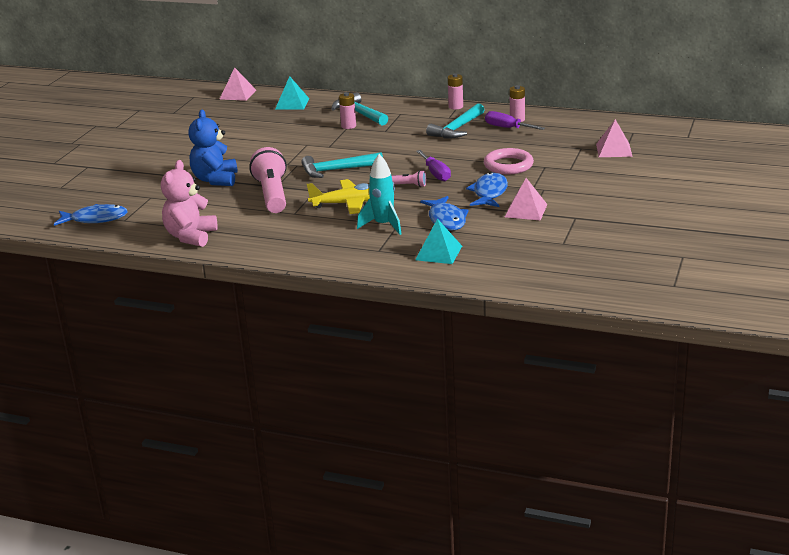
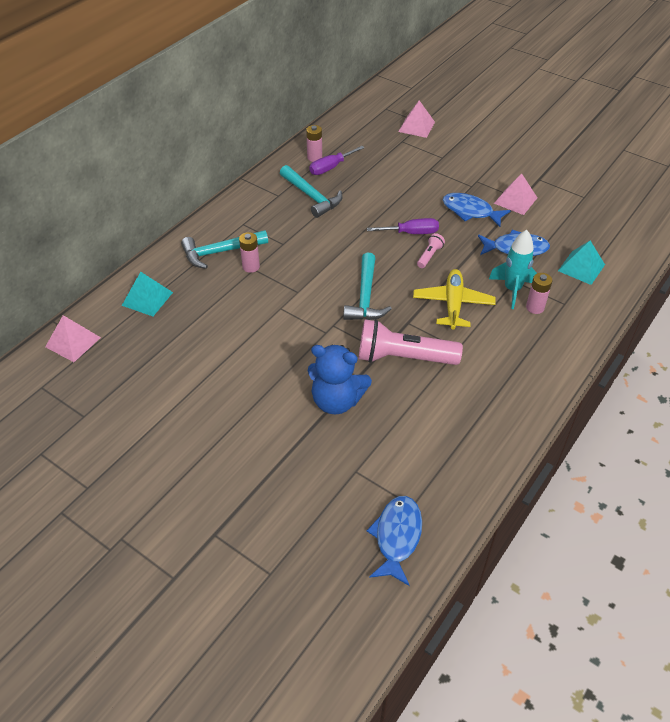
camera: 75 degrees left, 20 degrees up
(190, 236) = (484, 443): pink teddy bear -> none
(455, 107) = (254, 185): pink battery -> pink battery (535, 307)
(508, 165) = (416, 187): pink ring -> none

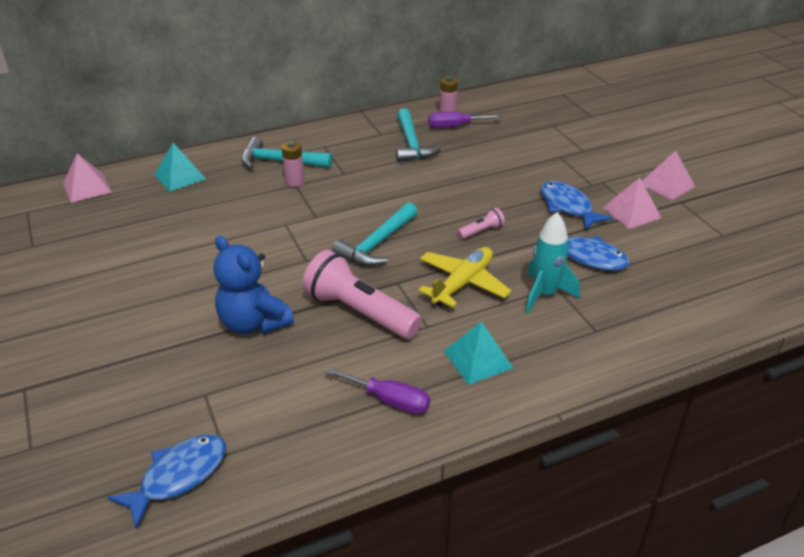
camera: 30 degrees right, 10 degrees down
(411, 233) = (482, 205): purple screwdriver -> purple screwdriver (389, 400)
(416, 126) = (581, 117): pink pyramid -> pink pyramid (667, 185)
(535, 307) = (555, 321): pink battery -> none
(581, 267) = (652, 302): turquoise pyramid -> turquoise pyramid (478, 359)

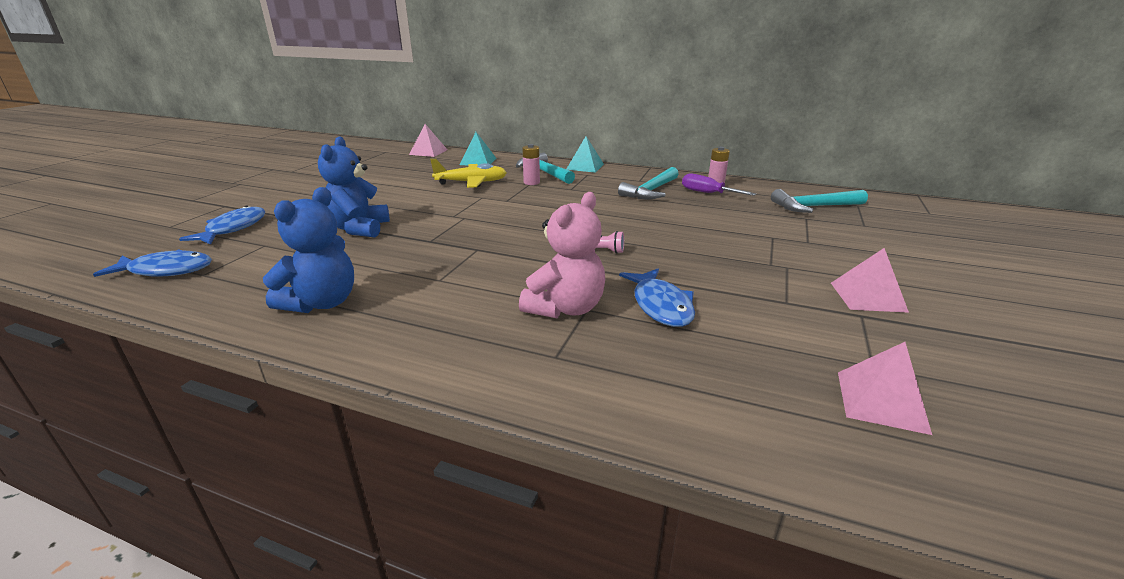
camera: 45 degrees right, 10 degrees down
(359, 312) = (420, 251): pink flashlight -> none
(377, 244) = (511, 226): turquoise hammer -> turquoise hammer (814, 207)
(389, 400) = (322, 303): purple screwdriver -> blue teddy bear
(463, 283) = (517, 270): yellow plane -> yellow plane (471, 182)
(478, 359) = (423, 316): turquoise pyramid -> turquoise pyramid (585, 166)
(544, 294) = (565, 308): turquoise rocket -> pink teddy bear
(568, 206) = (713, 267): blue fish -> blue fish (233, 228)
(632, 212) = (777, 298): pink pyramid -> pink pyramid (881, 401)

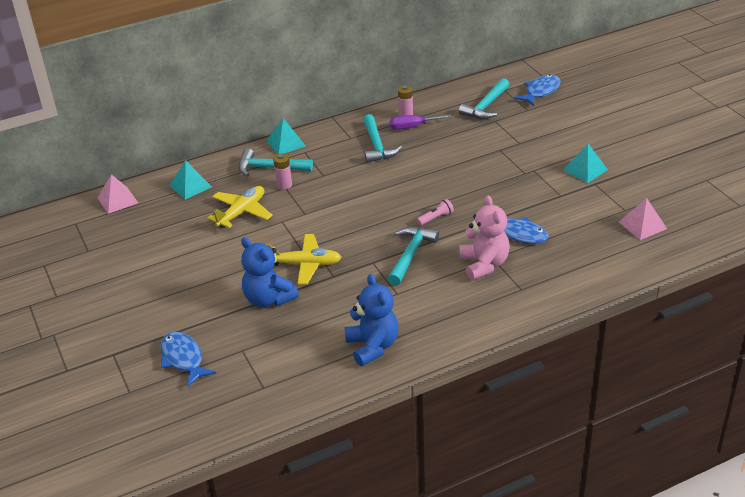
camera: 45 degrees left, 10 degrees up
(166, 270) = (234, 403): blue fish -> blue fish (540, 91)
(431, 224) = (305, 264): none -> yellow plane
(517, 261) = (410, 255): none -> turquoise hammer
(867, 297) = (585, 170): pink pyramid -> turquoise pyramid

